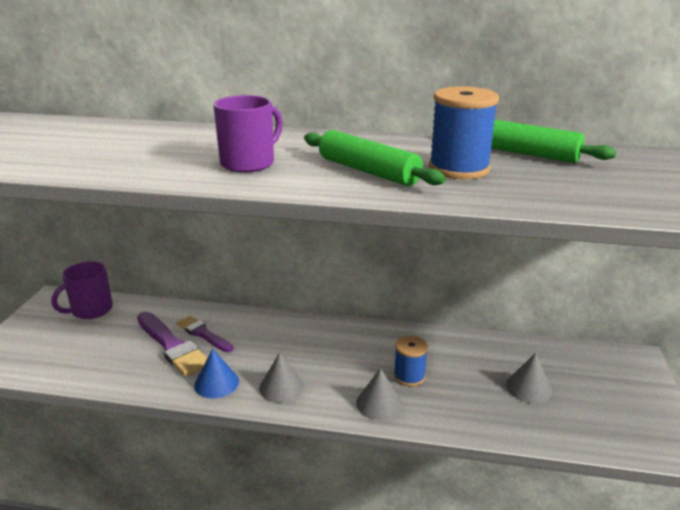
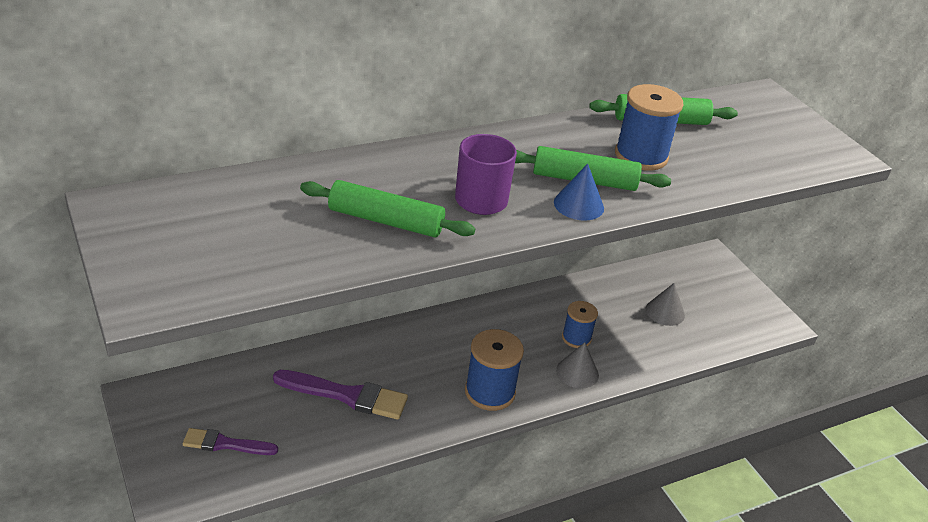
camera: 40 degrees left, 10 degrees up
(91, 310) = (206, 392): purple mug -> none
(149, 158) = (386, 221): none -> green rolling pin
(203, 334) = (361, 370): purple brush -> purple brush (225, 444)
(216, 383) = (432, 413): blue cone -> blue cone (578, 205)
(281, 387) = (490, 392): grey cone -> blue spool

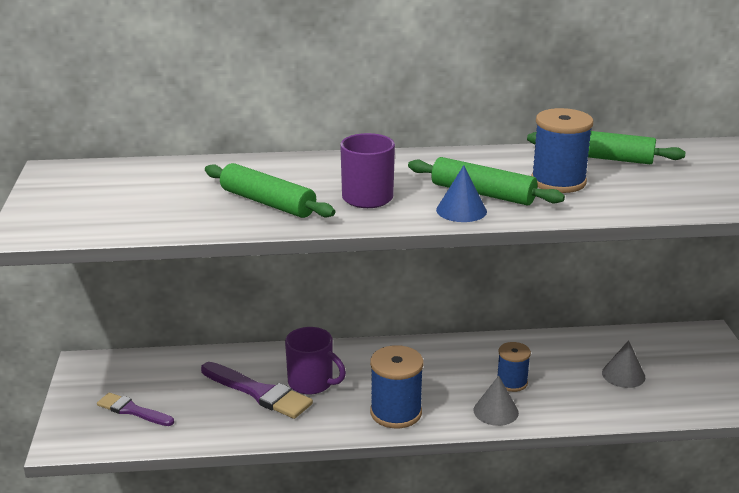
camera: 25 degrees right, 10 degrees down
(393, 374) = (312, 383): none -> purple mug

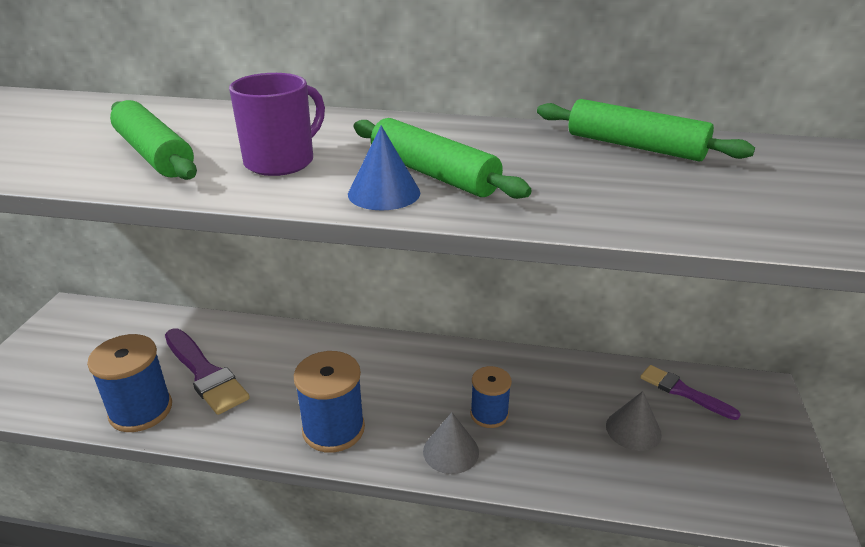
camera: 15 degrees right, 5 degrees up
(132, 410) = (68, 371): purple brush -> purple brush (683, 392)
(312, 383) = (266, 372): purple mug -> none
(558, 181) = (550, 170): blue spool -> blue spool (141, 410)

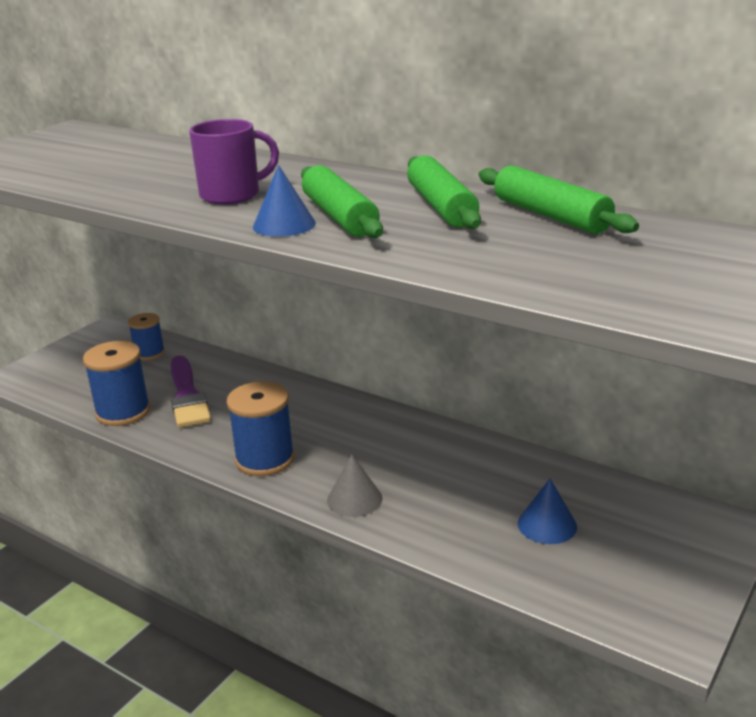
camera: 25 degrees right, 5 degrees down
(154, 154) = (147, 180): green rolling pin -> green rolling pin (441, 206)
(489, 414) = (412, 479): blue spool -> blue spool (149, 353)
(633, 430) = (547, 525): grey cone -> blue cone
(683, 392) = (631, 506): purple brush -> none

